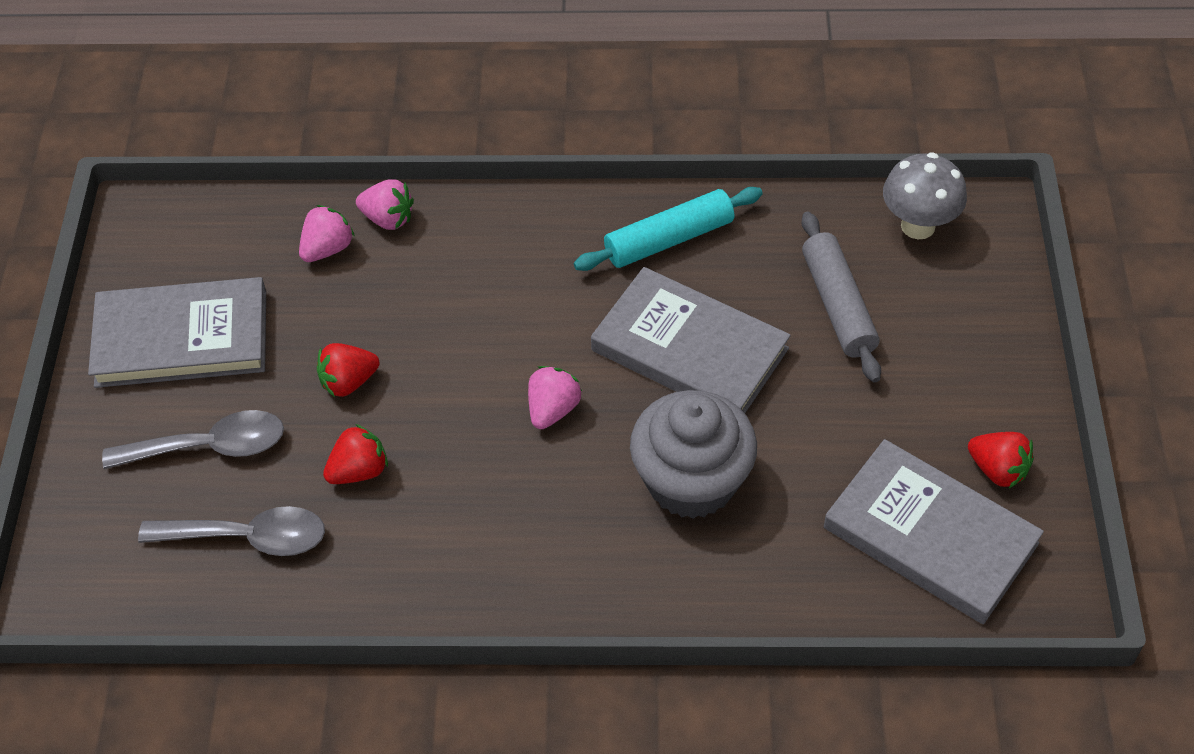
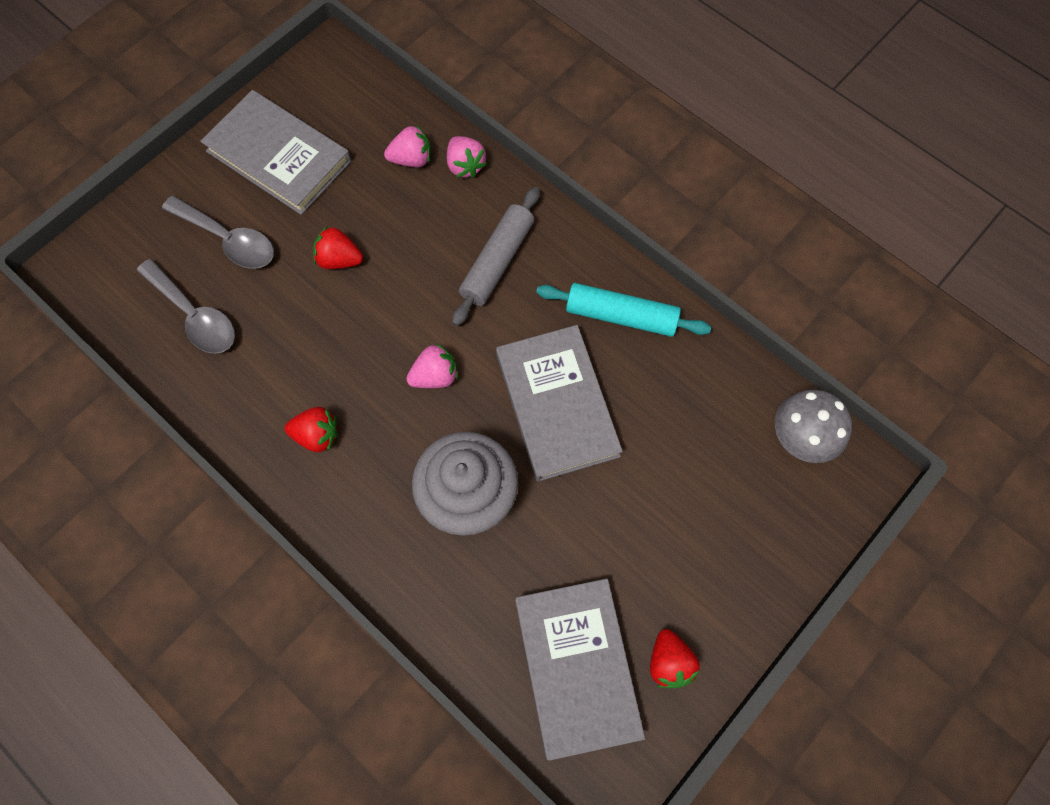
camera: 40 degrees right, 15 degrees up
(359, 471) = (290, 323): red strawberry -> red strawberry (317, 435)
(837, 305) = (684, 453): grey rolling pin -> grey rolling pin (497, 261)

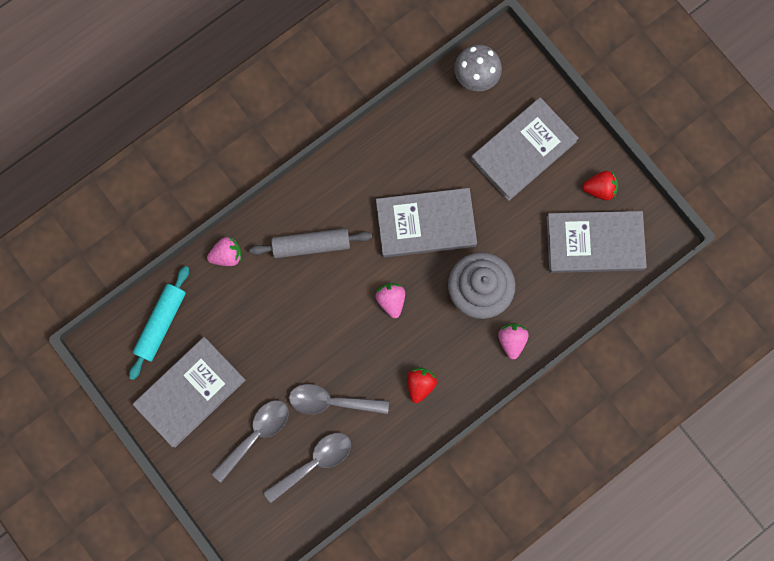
camera: 80 degrees left, 10 degrees up
(281, 322) = (331, 401): none -> grey spoon
(339, 259) = (288, 356): red strawberry -> none
(411, 159) = (213, 293): pink strawberry -> pink strawberry (511, 341)
(497, 261) = (311, 245): grey rolling pin -> grey rolling pin turned 45 degrees counterclockwise
(621, 316) = (369, 169): turquoise rolling pin -> turquoise rolling pin (161, 323)
(703, 529) = (523, 150): none -> grey book

